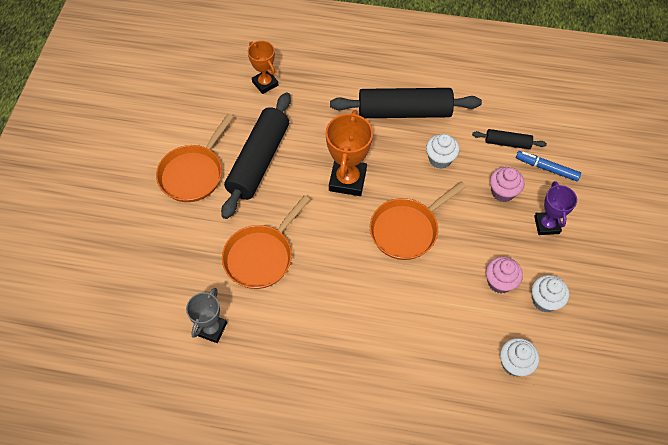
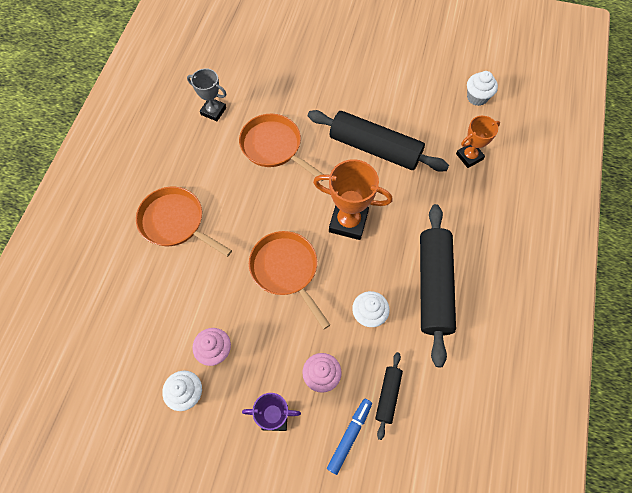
camera: 95 degrees right, 5 degrees up
(194, 173) = (364, 99): orange pan -> orange pan (176, 222)
(514, 363) = (129, 348): white cupcake -> white cupcake (477, 97)

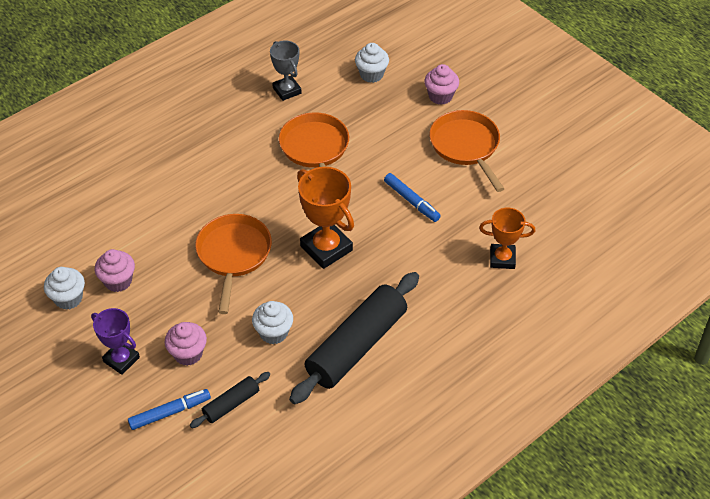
camera: 35 degrees right, 15 degrees down
(176, 222) = (173, 164): orange pan -> orange pan (466, 147)
(326, 56) = (440, 96): none -> pink cupcake
(374, 148) = (411, 201): black rolling pin -> blue marker
(477, 97) = (564, 211): white cupcake -> white cupcake (371, 74)

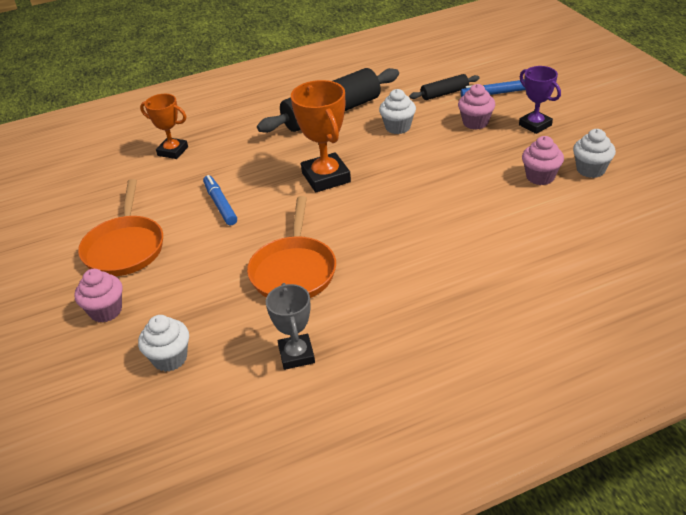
camera: 160 degrees left, 10 degrees down
(233, 255) = (419, 183): orange pan -> none

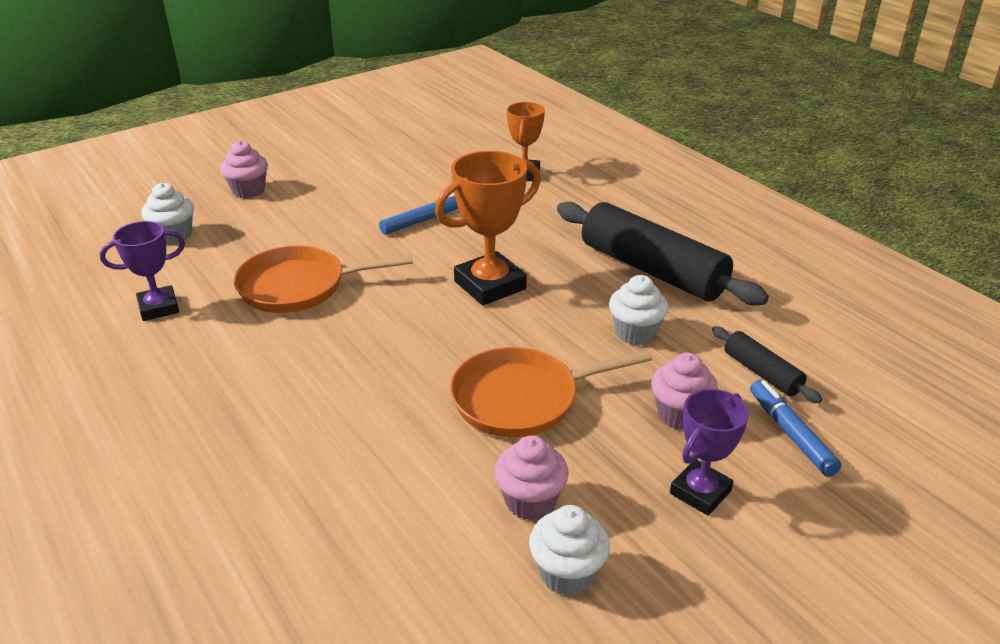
camera: 75 degrees right, 5 degrees down
(125, 247) = (345, 181): orange pan -> orange pan (523, 399)
(296, 355) = (159, 307): grey trophy -> purple trophy

